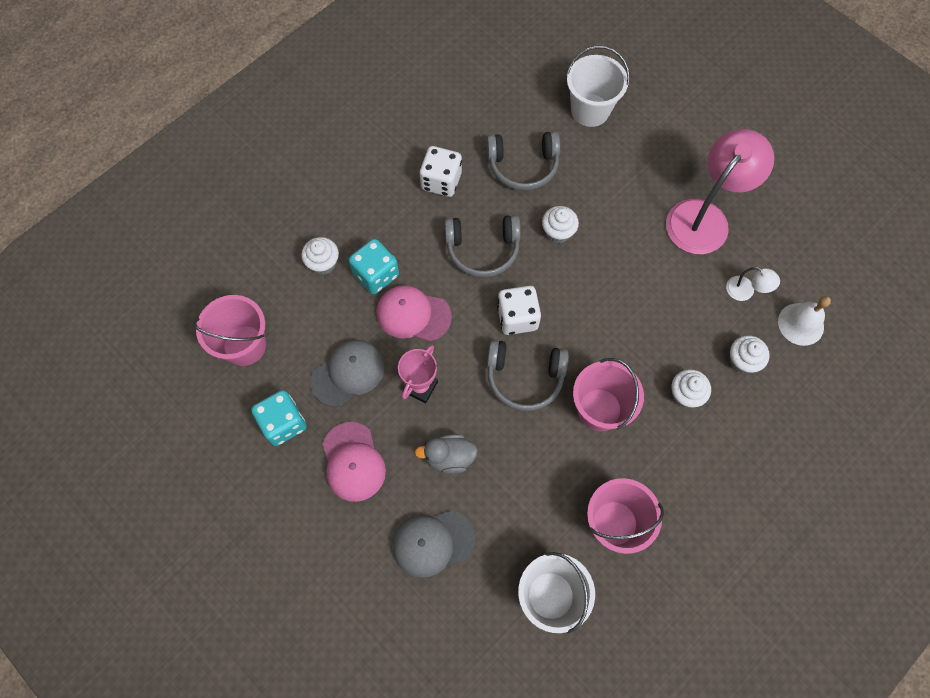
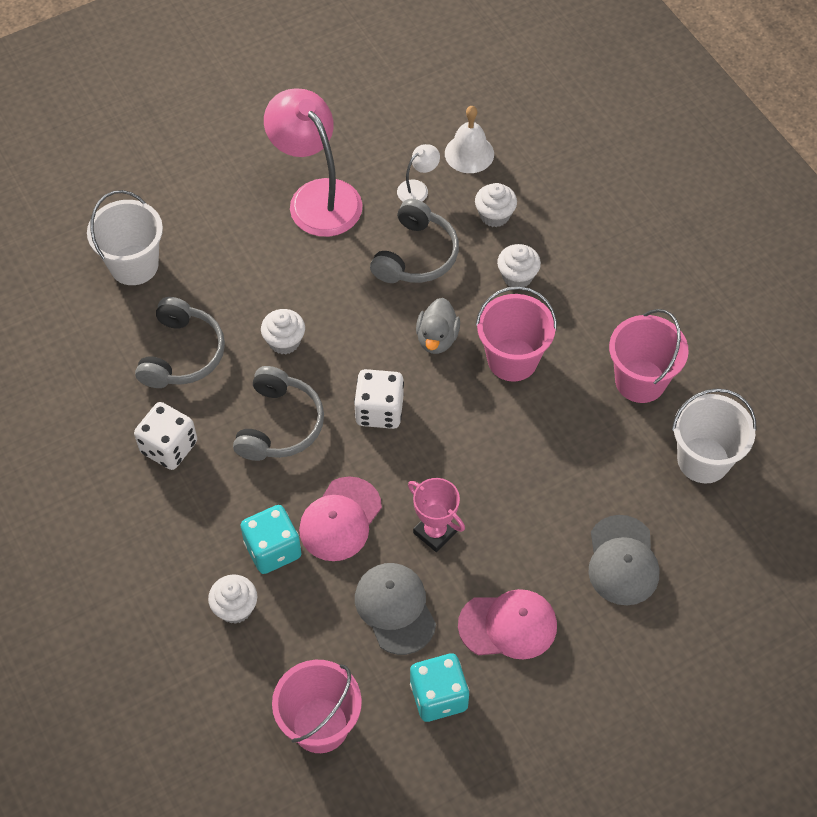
camera: 75 degrees left, 10 degrees down
(449, 457) = (529, 521): grey duck -> grey duck (437, 338)
(524, 377) = (454, 422): grey headphones -> grey headphones (416, 255)

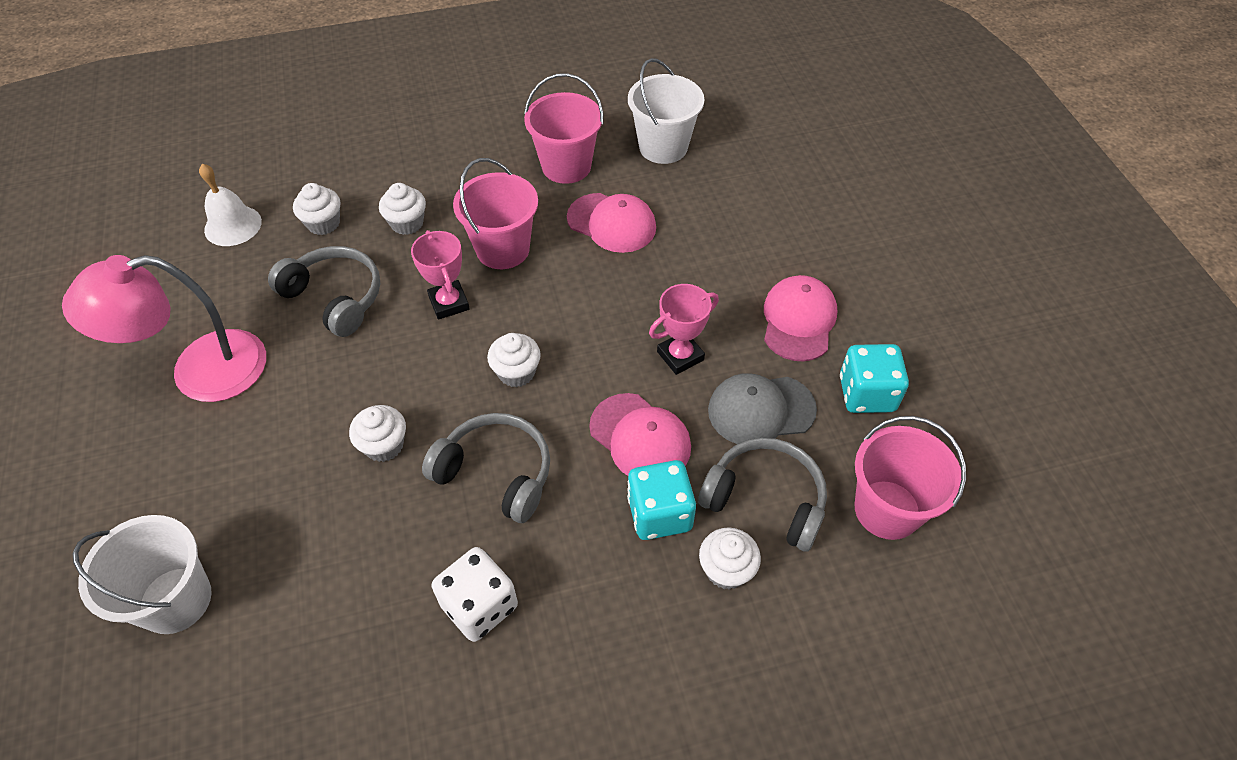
camera: 75 degrees left, 5 degrees down
(182, 354) = (347, 564): grey headphones -> grey headphones (765, 500)
(379, 410) = (516, 372): white dice -> white cupcake
(418, 188) = (249, 277): white lamp -> none
(437, 338) = (449, 303): grey duck -> pink trophy
(577, 439) = (612, 223): none -> pink cap
(622, 561) = (749, 223): grey cap -> none

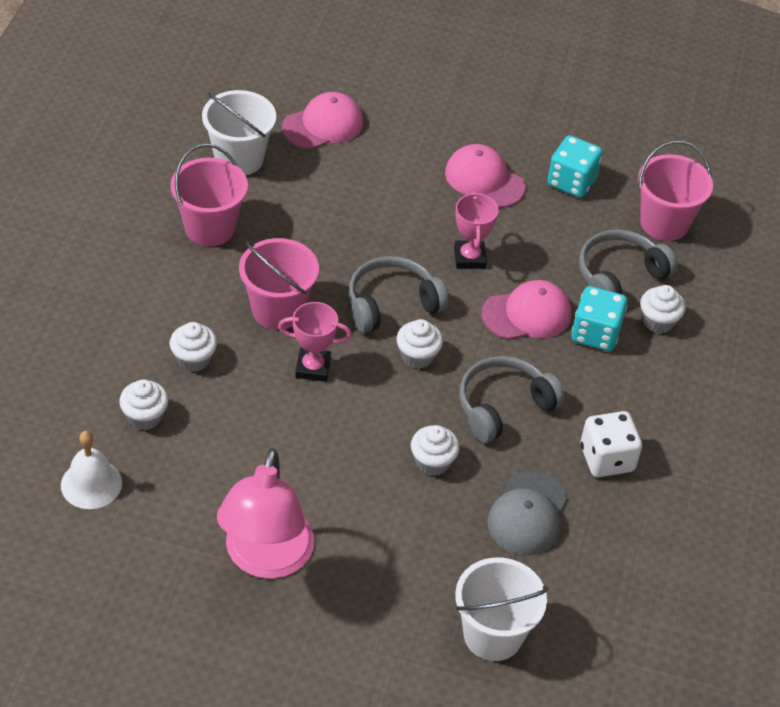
camera: 65 degrees left, 5 degrees down
(335, 298) = (248, 440): grey headphones -> grey headphones (392, 304)
(612, 223) = (302, 231): pink cap -> pink cap (323, 125)
(761, 410) = (547, 240): grey cap -> grey cap (527, 514)

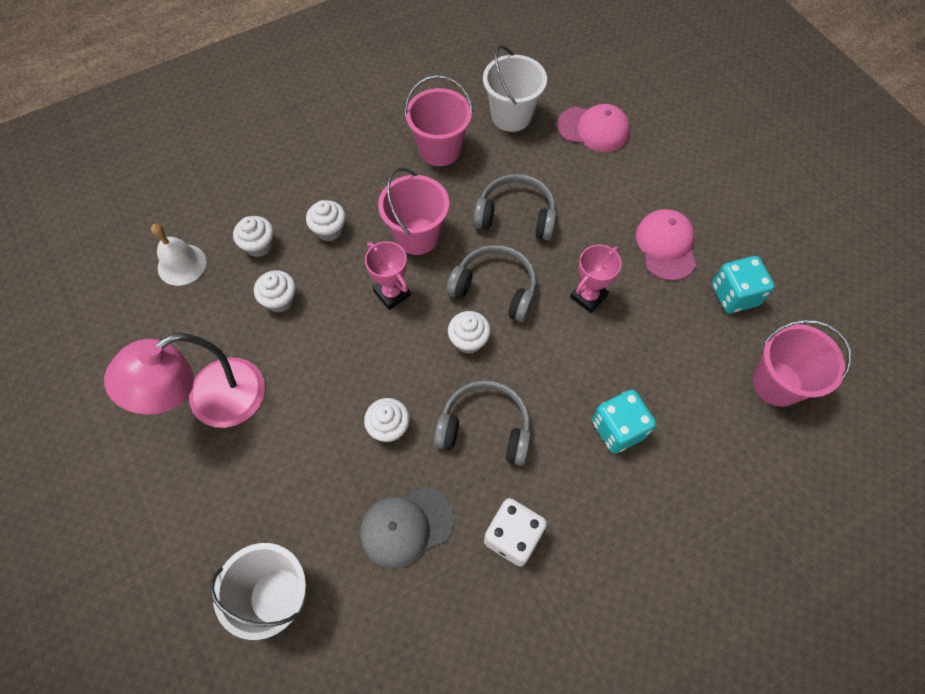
camera: 50 degrees right, 15 degrees up
(527, 314) = (582, 371): pink cap -> none
(619, 276) = (690, 398): grey headphones -> grey headphones (516, 216)
(658, 321) = (680, 460): white cupcake -> white cupcake (280, 300)

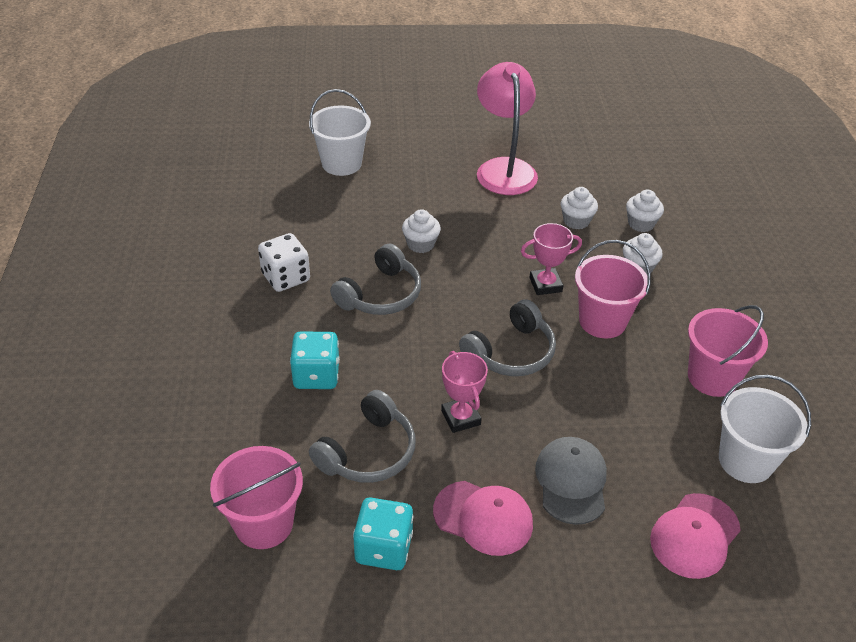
camera: 115 degrees right, 20 degrees down
(182, 264) = (641, 181): white bell -> none
(406, 527) = (338, 229): grey cap -> grey cap (571, 481)
(468, 340) = (467, 315): white cupcake -> none
(516, 216) = (591, 403): grey headphones -> grey headphones (368, 452)

